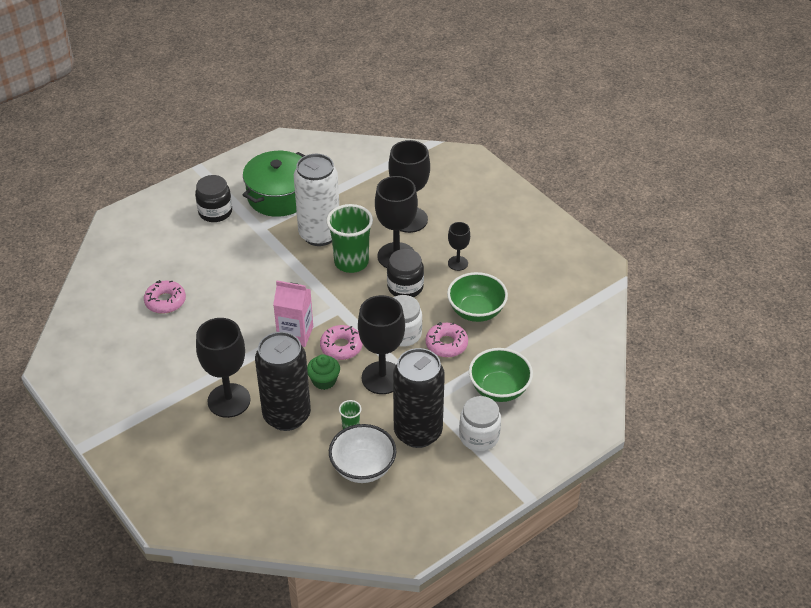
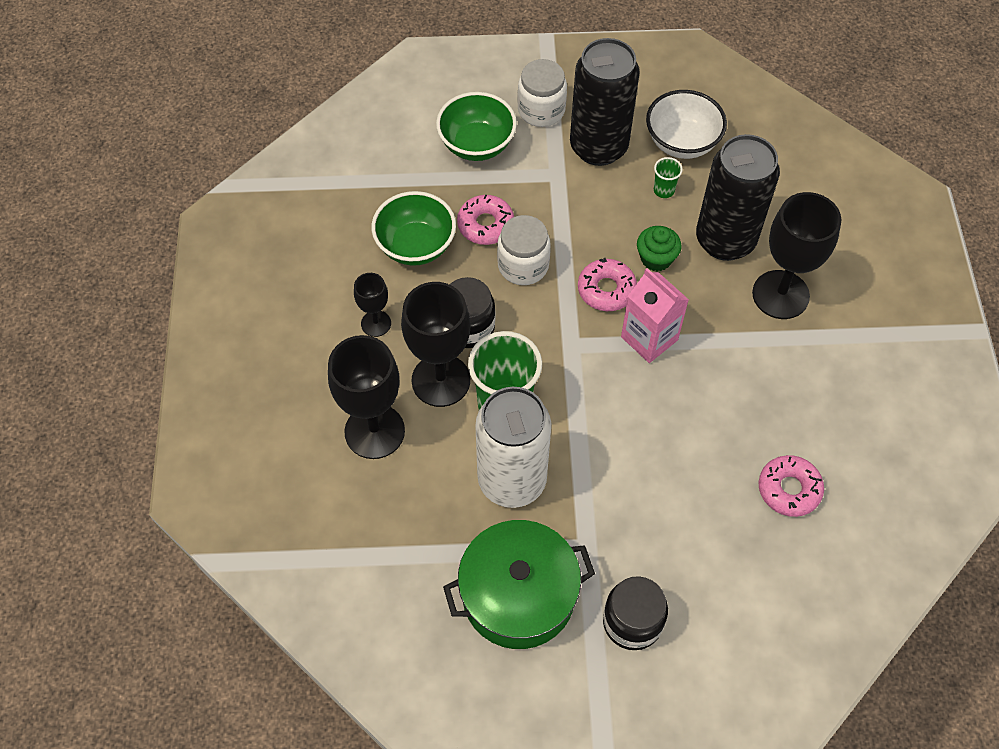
camera: 145 degrees left, 15 degrees up
(382, 378) = (589, 225): black goblet -> none

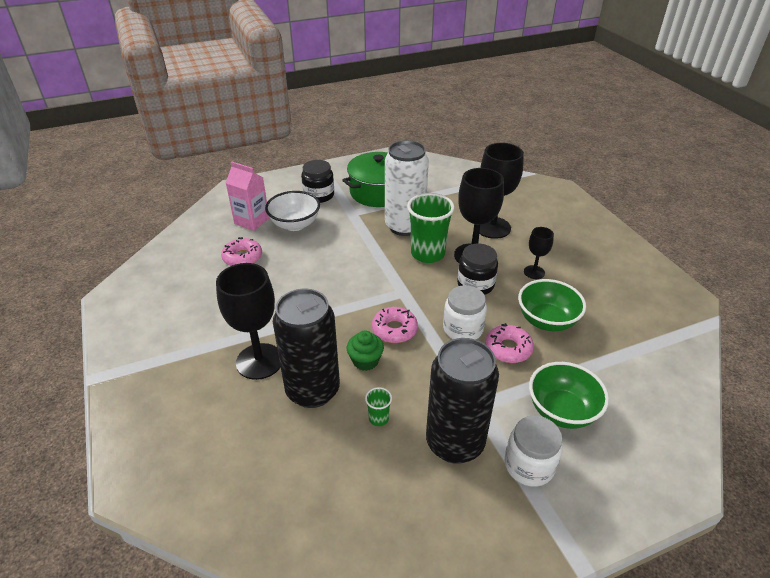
camera: 160 degrees right, 20 degrees down
(649, 338) = (352, 308): pink carton -> pink carton (252, 221)
(682, 142) = (378, 473): white bowl -> white bowl (295, 224)

